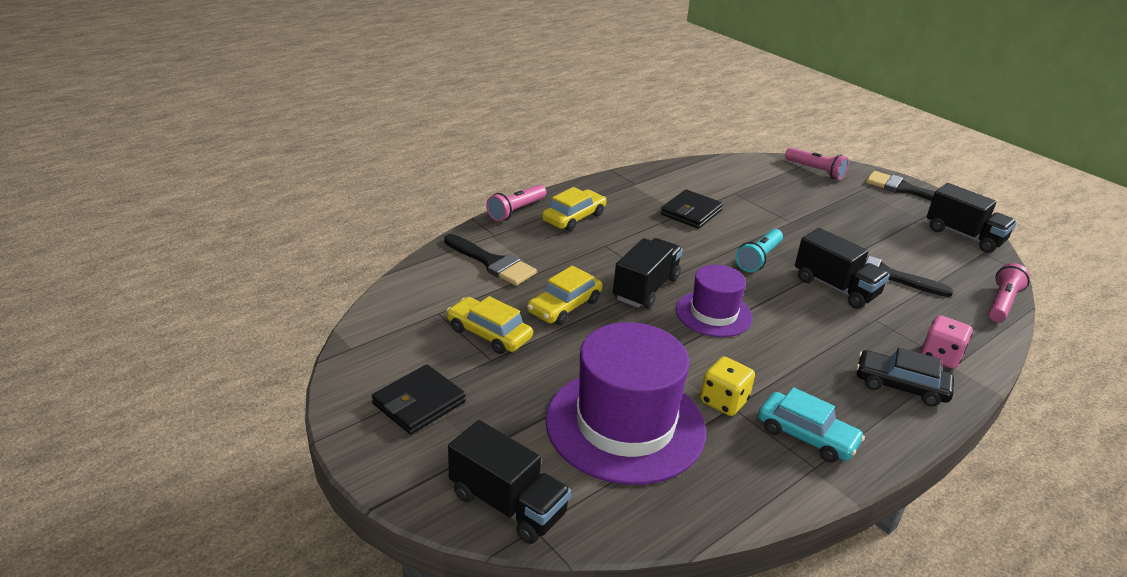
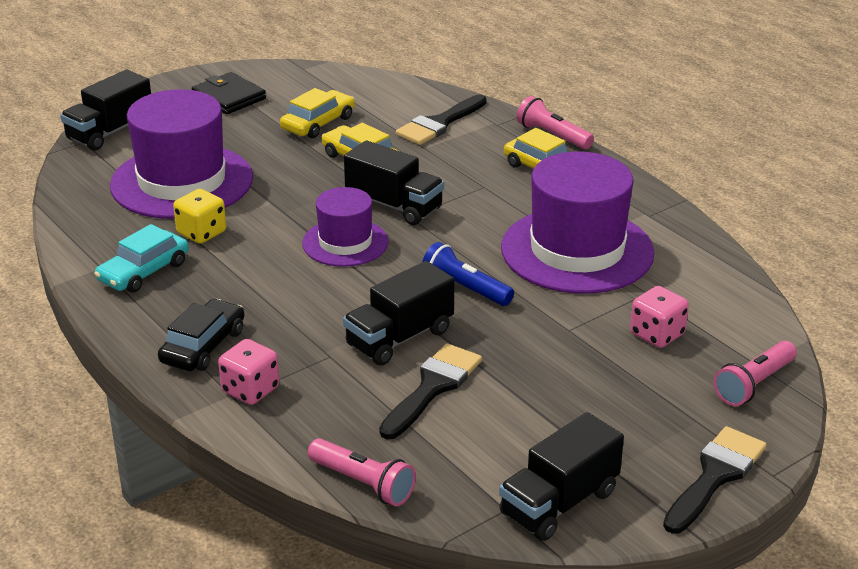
camera: 95 degrees right, 0 degrees up
(691, 212) = (577, 250): black wallet -> purple hat
(759, 258) = (465, 288): turquoise flashlight -> blue flashlight
(781, 193) = (657, 334): none -> pink dice

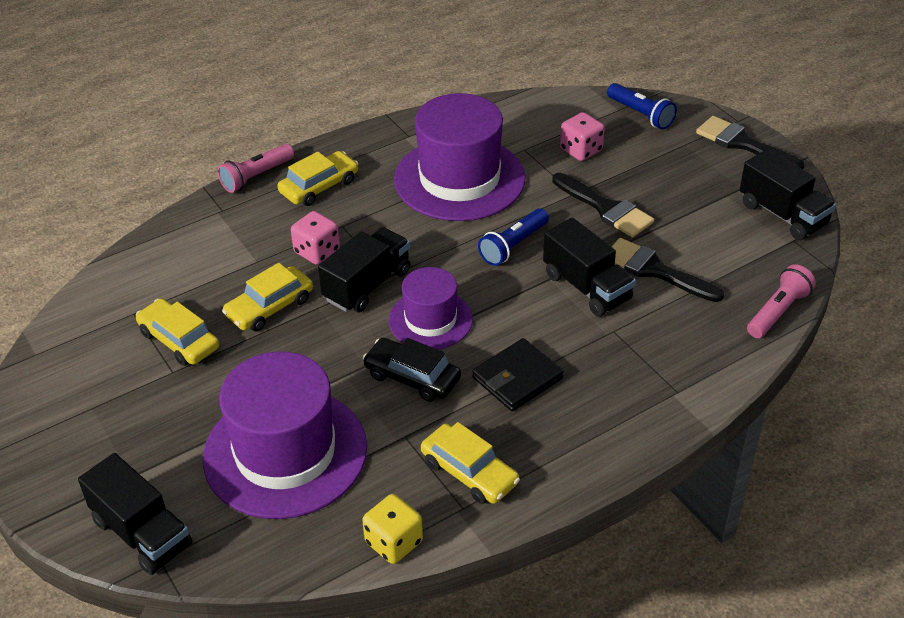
camera: 85 degrees left, 10 degrees up
(143, 271) = (469, 472): turquoise car -> yellow car
(201, 233) = (398, 429): yellow dice -> yellow dice (394, 542)
(203, 346) = (601, 416): black car -> black car (412, 377)
(229, 97) = (86, 420): black wallet -> black wallet (517, 378)
(250, 390) = (665, 381): pink dice -> pink dice (317, 251)
(439, 124) = (209, 249): black brush -> black brush (606, 208)
(754, 384) = (641, 114): pink flashlight -> blue flashlight

